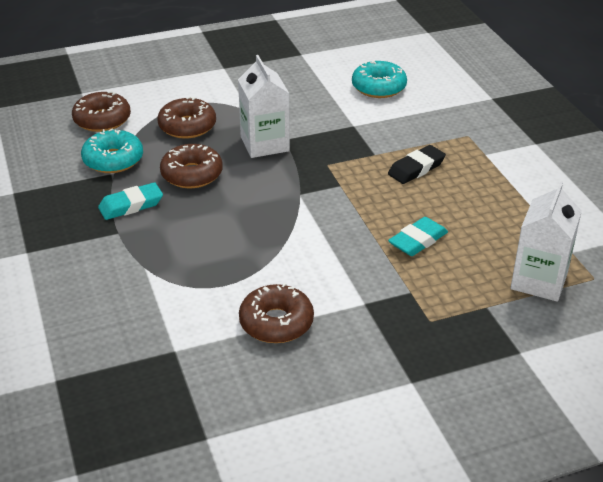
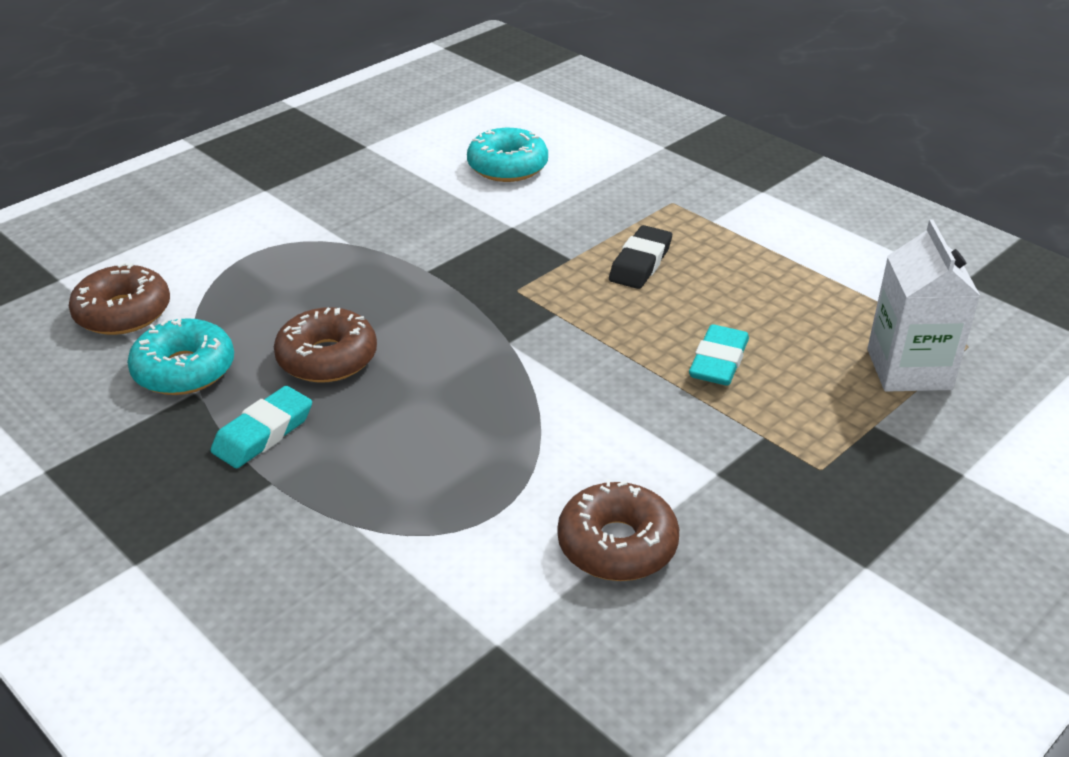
camera: 25 degrees left, 0 degrees up
(187, 126) = (269, 288): brown donut -> none
(265, 144) = (405, 284): white carton -> none

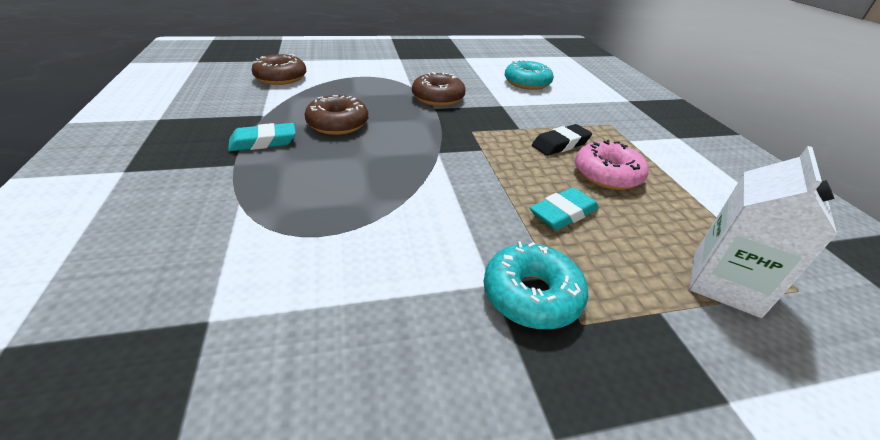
camera: 30 degrees right, 0 degrees up
(184, 370) = (271, 105): turquoise donut -> turquoise donut (531, 295)
(617, 544) = (367, 296): brown donut -> brown donut (438, 98)
(724, 287) = (607, 175): none -> pink donut

